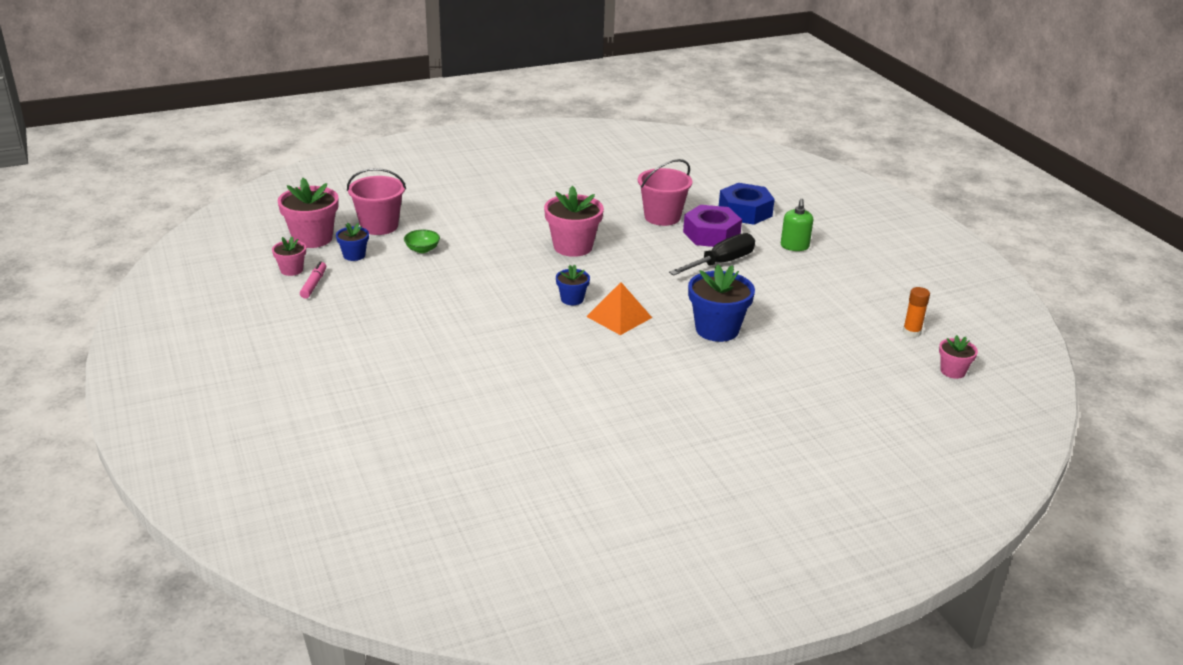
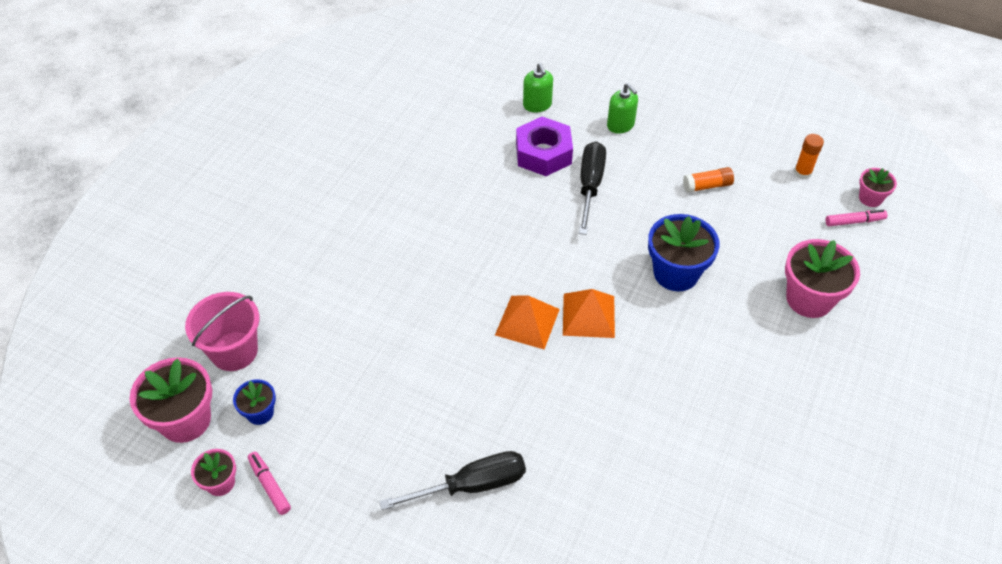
camera: 40 degrees left, 20 degrees up
(422, 249) = (317, 354): green bowl -> none
(423, 345) = (473, 485): none -> black screwdriver
(572, 299) = (527, 322): blue flower pot -> orange pyramid
(573, 247) = (450, 251): pink flower pot -> pink flower pot (809, 299)
(662, 217) = (479, 157): pink bucket -> none
(745, 212) = (537, 105): blue nut -> green soap dispenser
(815, 302) = (707, 186): none -> orange glue stick
(915, 375) = (854, 221): none -> pink marker

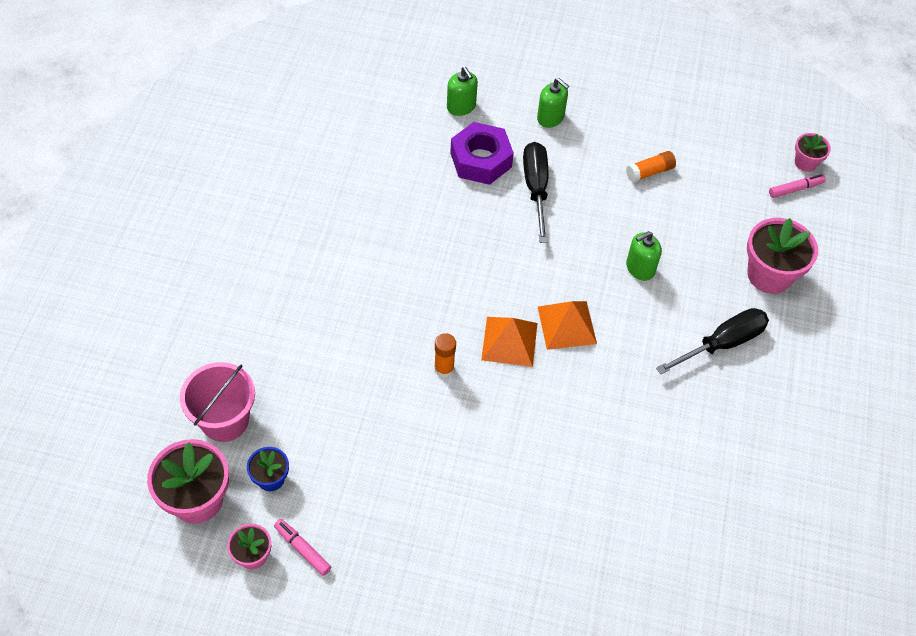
camera: 15 degrees left, 5 degrees up
(473, 485) = (499, 512): black screwdriver -> black screwdriver (723, 343)
(676, 273) = (640, 268): blue flower pot -> green soap dispenser
(802, 173) = (737, 145): orange glue stick -> orange glue stick (444, 368)

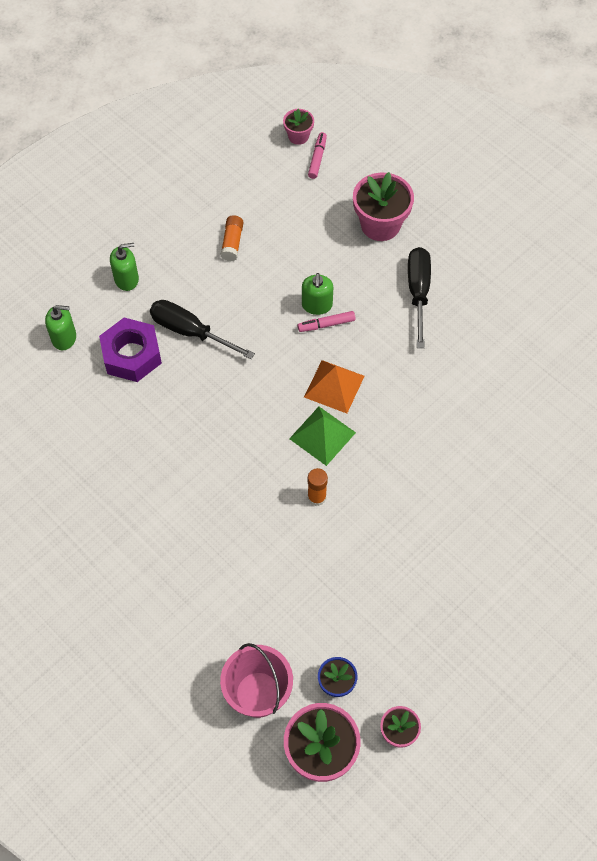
camera: 55 degrees left, 5 degrees up
(302, 549) = (414, 691): pink marker -> pink marker (326, 324)
(509, 341) = (322, 435): orange pyramid -> green pyramid

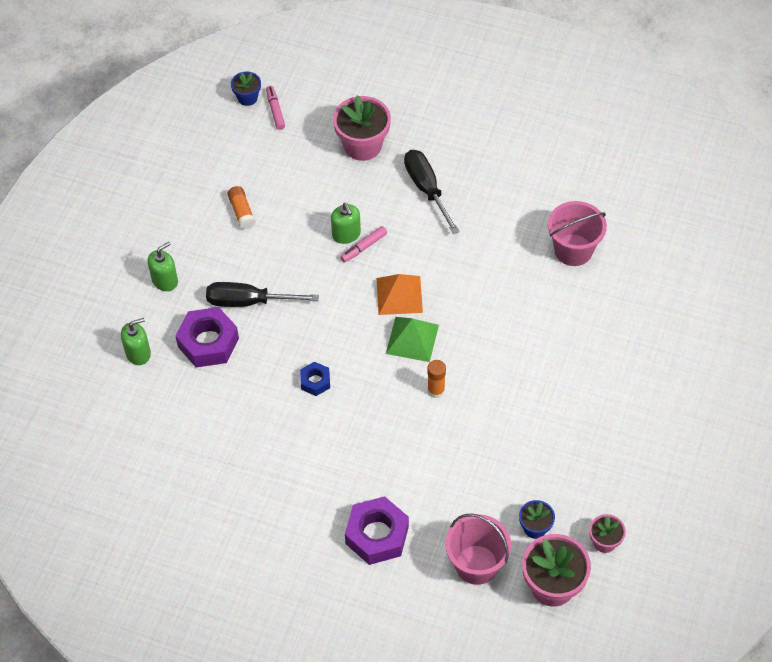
camera: 25 degrees left, 5 degrees down
(180, 617) = (377, 535): none -> purple nut
(208, 437) = (315, 381): none -> blue nut
(298, 136) = (247, 98): pink flower pot -> blue flower pot
(530, 414) = (573, 250): none -> pink bucket

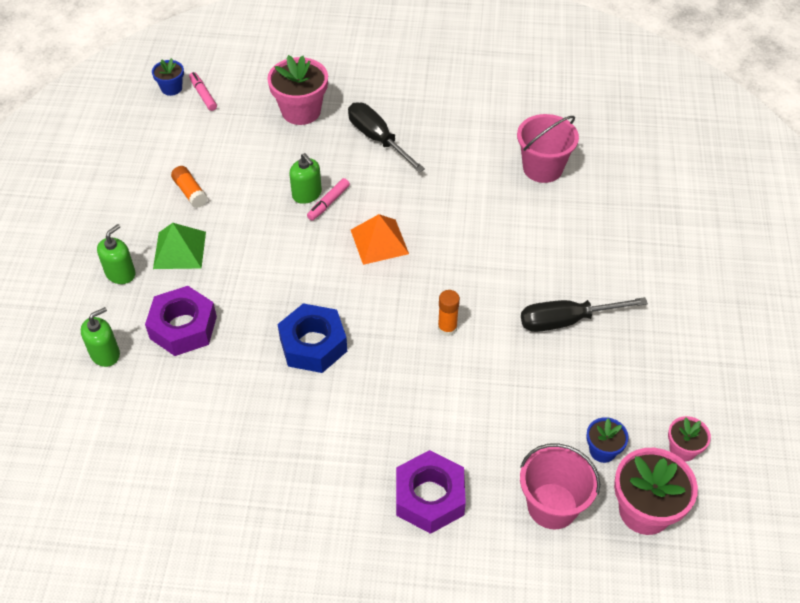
camera: 15 degrees left, 5 degrees down
(248, 301) = (218, 278): black screwdriver -> black screwdriver (565, 321)
(315, 381) = (313, 344): blue nut -> blue nut, size x1.87
(412, 339) = (406, 281): green pyramid -> green pyramid (179, 250)

